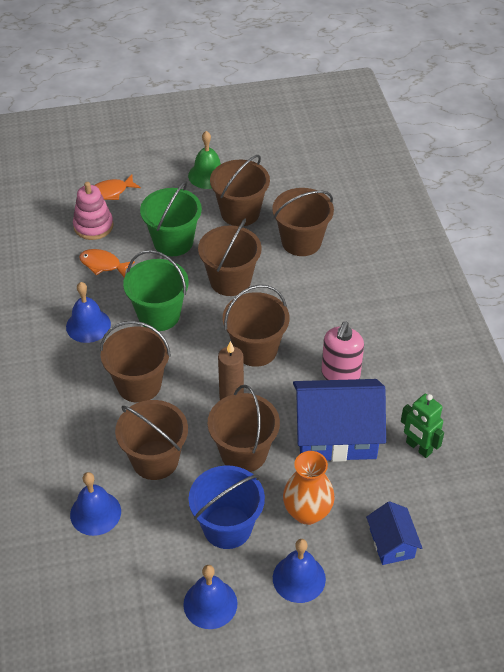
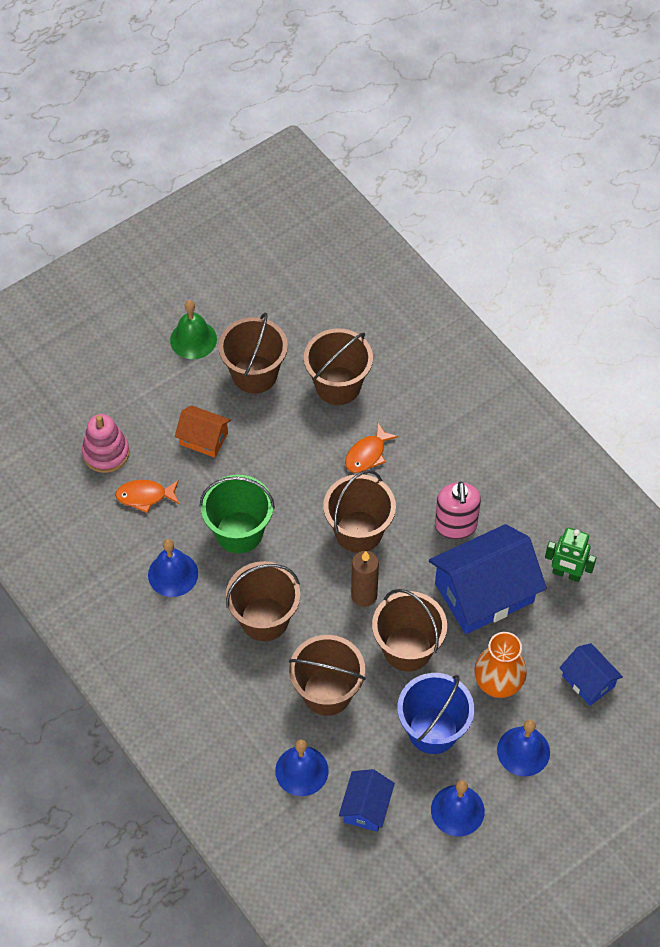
camera: 25 degrees left, 10 degrees up
(111, 192) = (99, 402): orange fish -> orange fish (367, 454)
(131, 566) = (366, 807): none -> blue house
(173, 242) = (204, 439): green bucket -> orange house
(230, 281) = (290, 462): brown bucket -> none

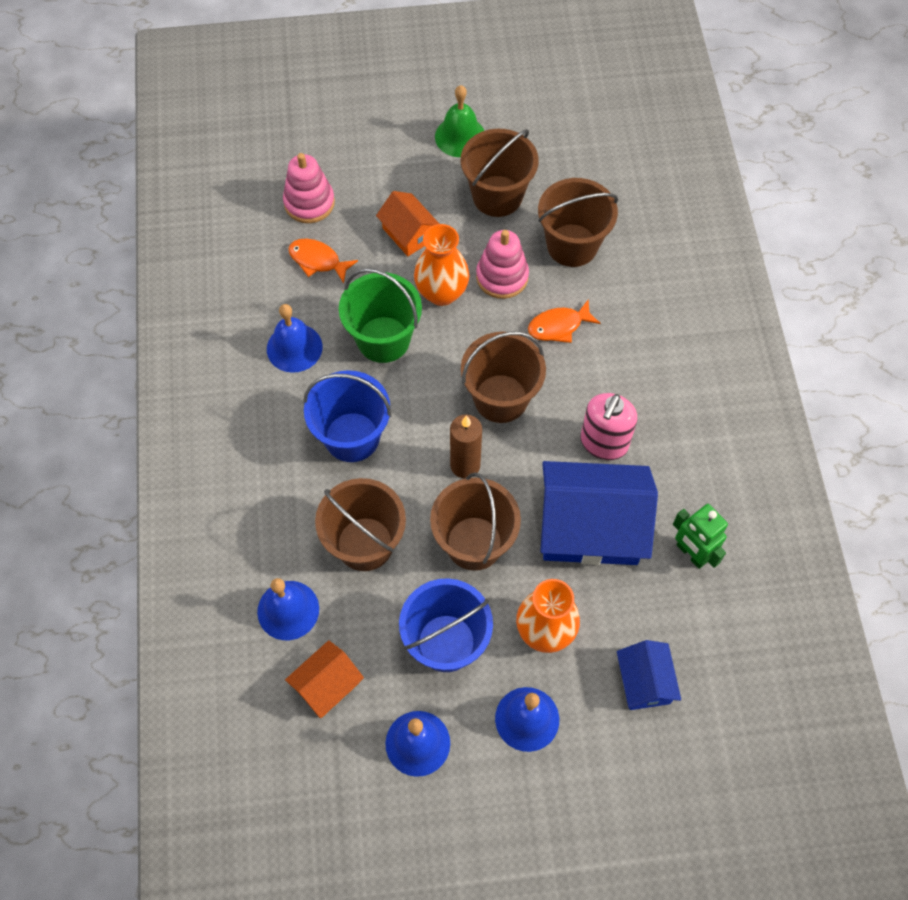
camera: 30 degrees right, 5 degrees up
(261, 473) = (441, 293): none -> orange vase
(264, 619) = (352, 437): brown bucket -> blue bucket
(299, 437) = (502, 277): none -> pink stacking toy
(366, 807) = (327, 685): blue house -> orange house

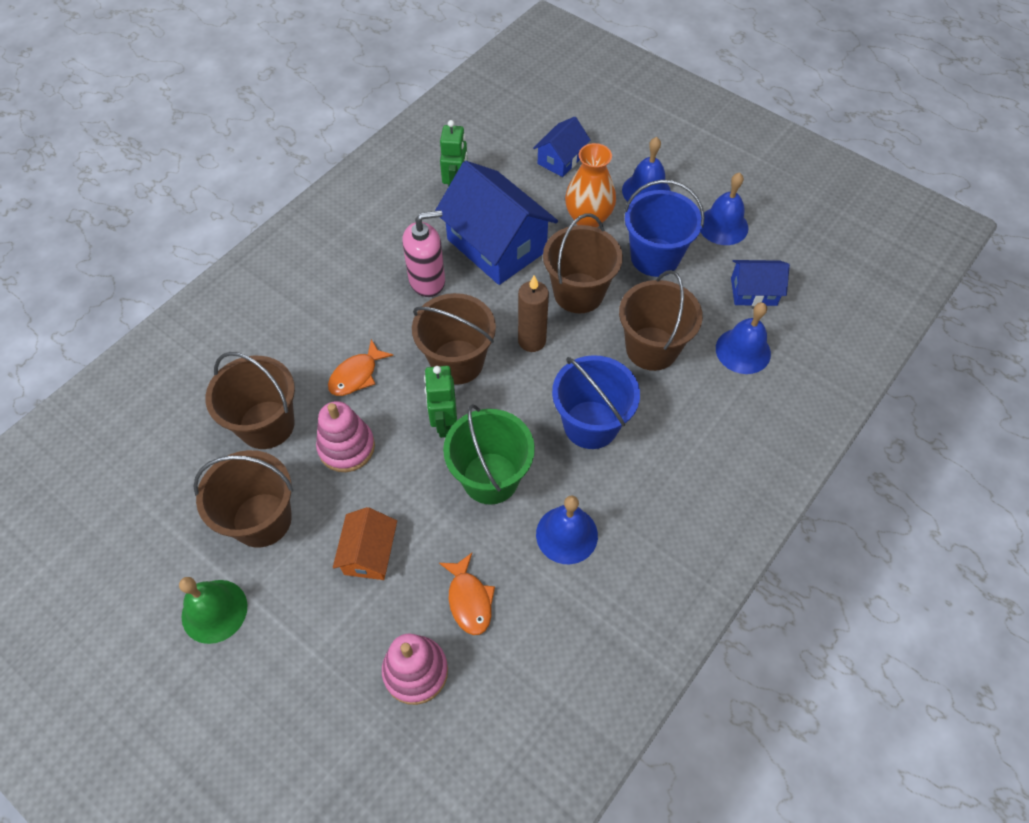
camera: 135 degrees left, 5 degrees down
(327, 685) = (753, 292): orange house -> blue house
(441, 293) = (405, 476): orange vase -> none
(457, 347) = (444, 423): none -> green robot
(559, 326) = (356, 375): orange fish -> orange fish turned 105 degrees clockwise

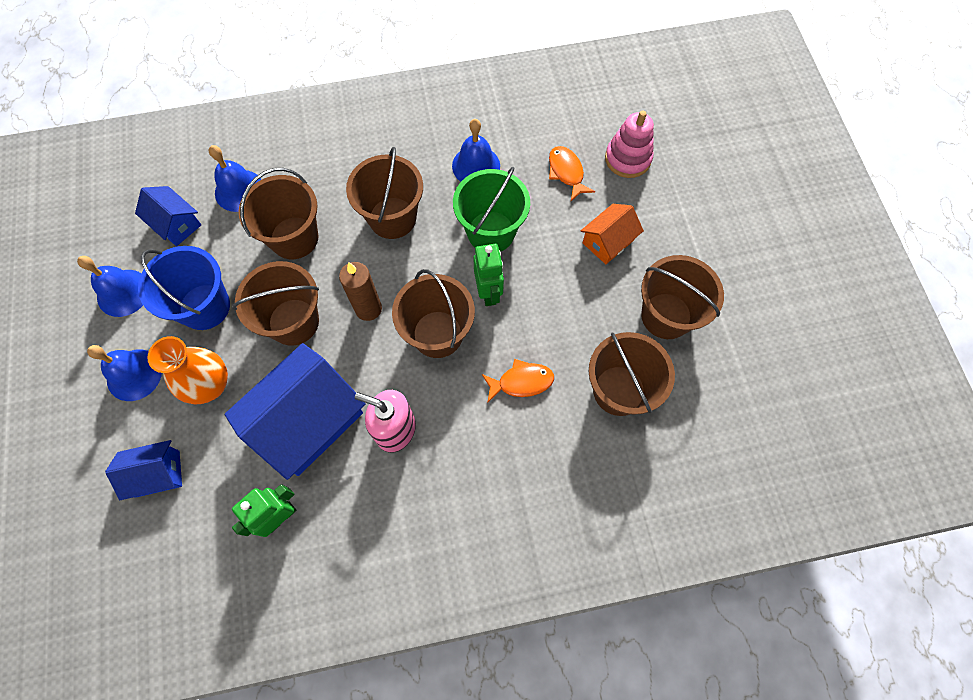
camera: 140 degrees left, 10 degrees up
(214, 611) = (732, 276): green bell -> none
(346, 447) = (571, 326): pink stacking toy -> none
(444, 423) = (488, 292): green robot -> green robot turned 45 degrees counterclockwise
(469, 600) = (566, 172): orange fish -> orange fish turned 45 degrees counterclockwise
(496, 245) = (308, 420): blue house -> blue house turned 45 degrees clockwise
(590, 424) = (392, 218): blue bucket -> brown bucket

